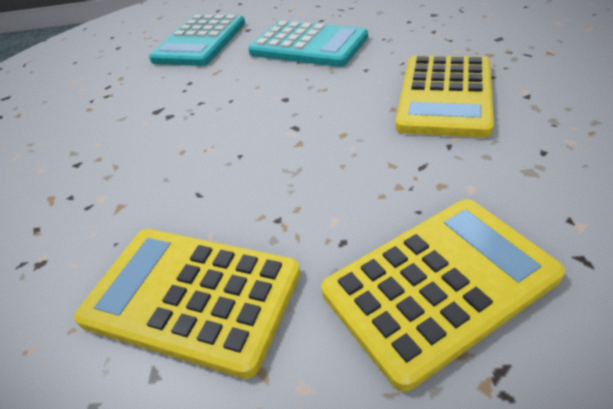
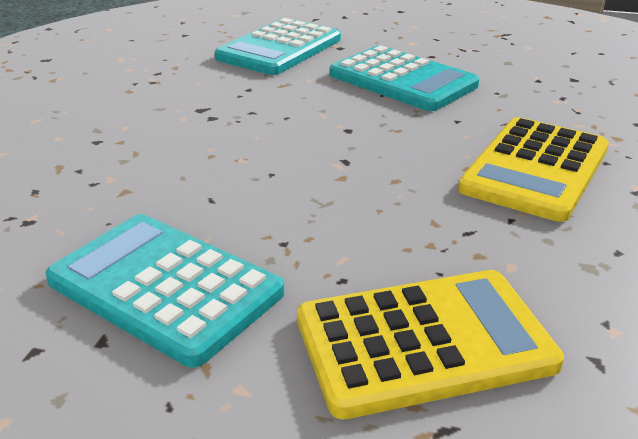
camera: 10 degrees right, 10 degrees down
(191, 297) = (164, 287): yellow calculator -> turquoise calculator

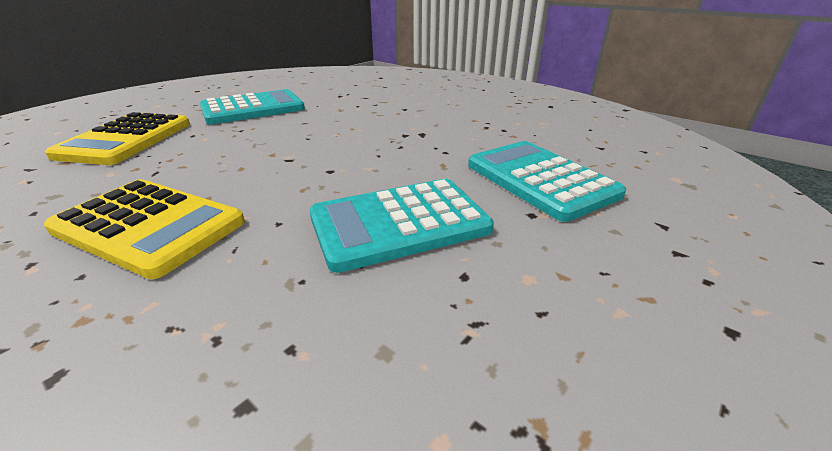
camera: 115 degrees right, 0 degrees up
(535, 169) = (149, 226): yellow calculator -> yellow calculator turned 150 degrees clockwise

